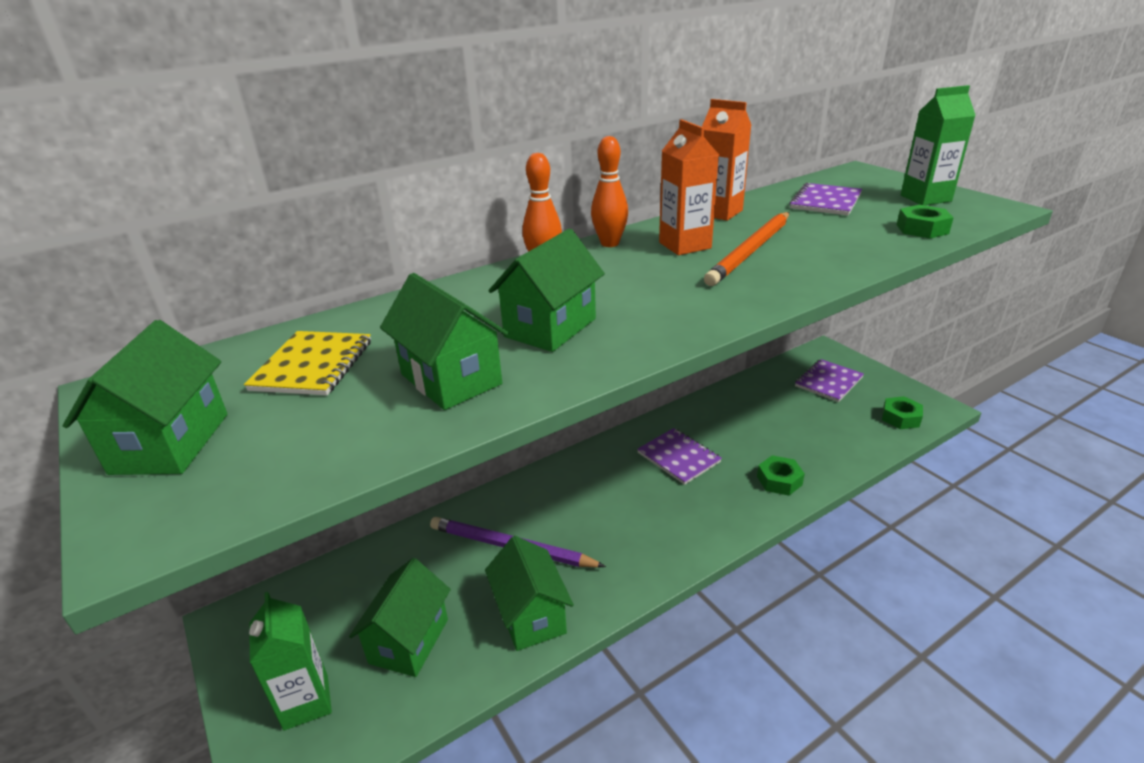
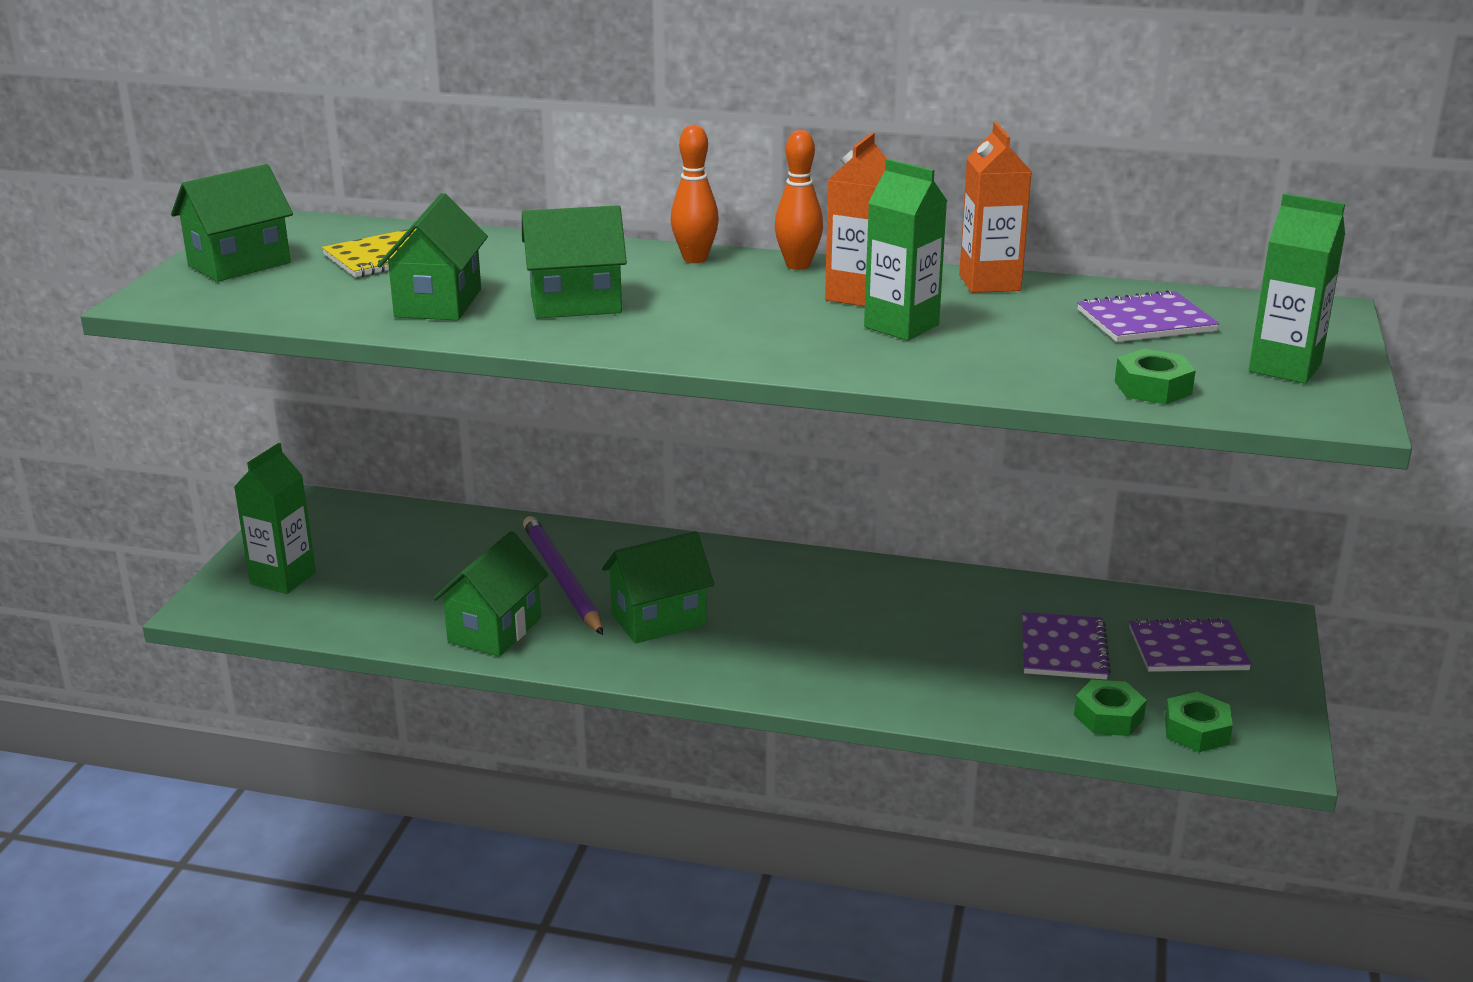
camera: 45 degrees right, 5 degrees down
(409, 641) = (392, 588): green house -> green house (658, 619)
(678, 457) = (841, 608): purple notebook -> purple notebook (1063, 649)
(751, 251) = (901, 326): orange pencil -> green carton
(779, 480) = (905, 687): green nut -> green nut (1108, 717)

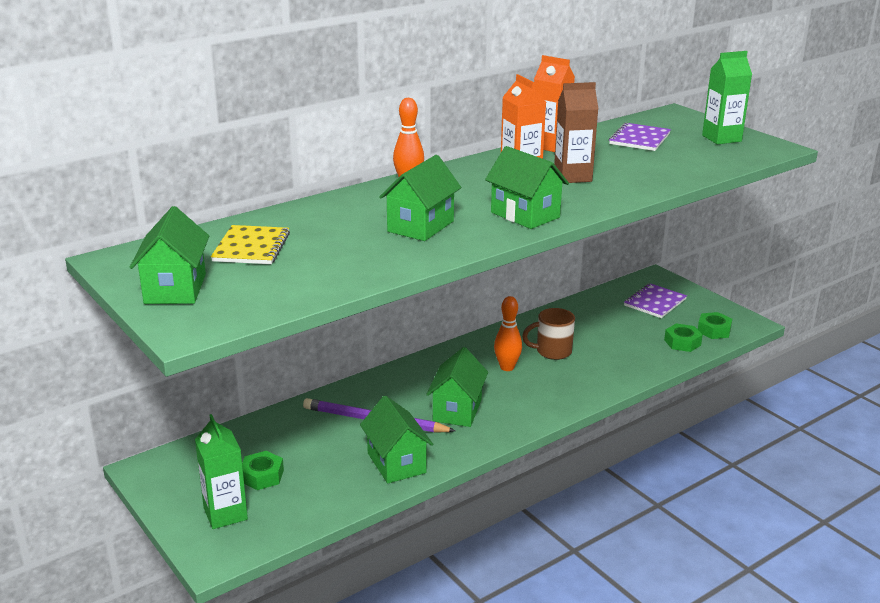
camera: 50 degrees left, 0 degrees up
(438, 303) = (355, 256): green house -> green house (525, 215)
(798, 265) = (460, 168): orange bowling pin -> orange bowling pin (507, 367)
(901, 326) = (572, 177): green carton -> brown carton
(903, 625) = (552, 351): none -> brown mug
(1063, 649) = (620, 327): purple notebook -> none
(1153, 388) = (710, 163): green nut -> green nut (262, 476)

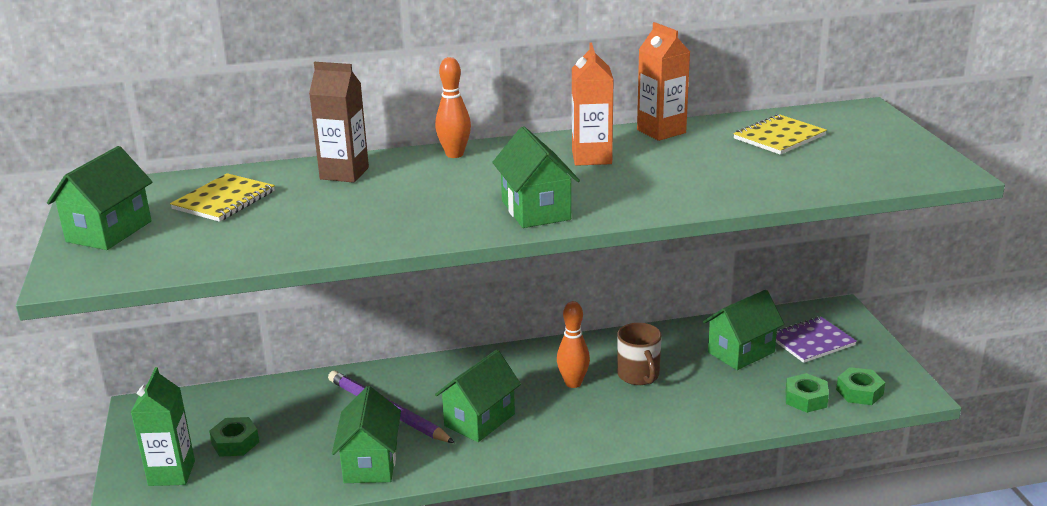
camera: 25 degrees right, 0 degrees up
(420, 226) = (410, 205): green house -> green house (741, 352)
(552, 351) = (639, 376): brown mug -> brown mug turned 120 degrees counterclockwise
(572, 177) = (643, 173): brown carton -> brown carton (344, 173)
(639, 139) = (779, 137): purple notebook -> yellow notebook
(721, 138) = (887, 150): green carton -> none

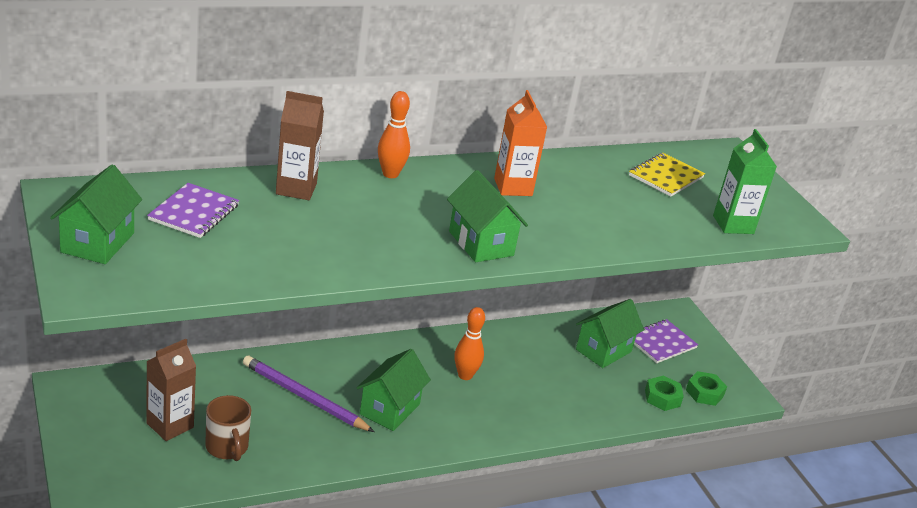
camera: 15 degrees left, 5 degrees up
(171, 473) = (117, 455): green carton -> green carton (733, 225)
(224, 200) = (194, 213): yellow notebook -> purple notebook
(235, 443) = (170, 425): green nut -> brown carton
(370, 463) = (301, 449): green house -> none
(639, 376) = (520, 370): brown mug -> brown mug (227, 448)
(661, 131) = (565, 162): orange carton -> none

